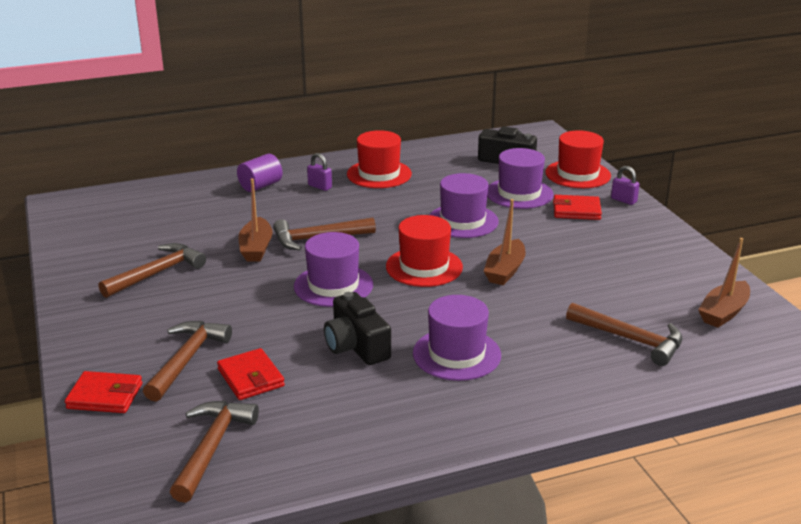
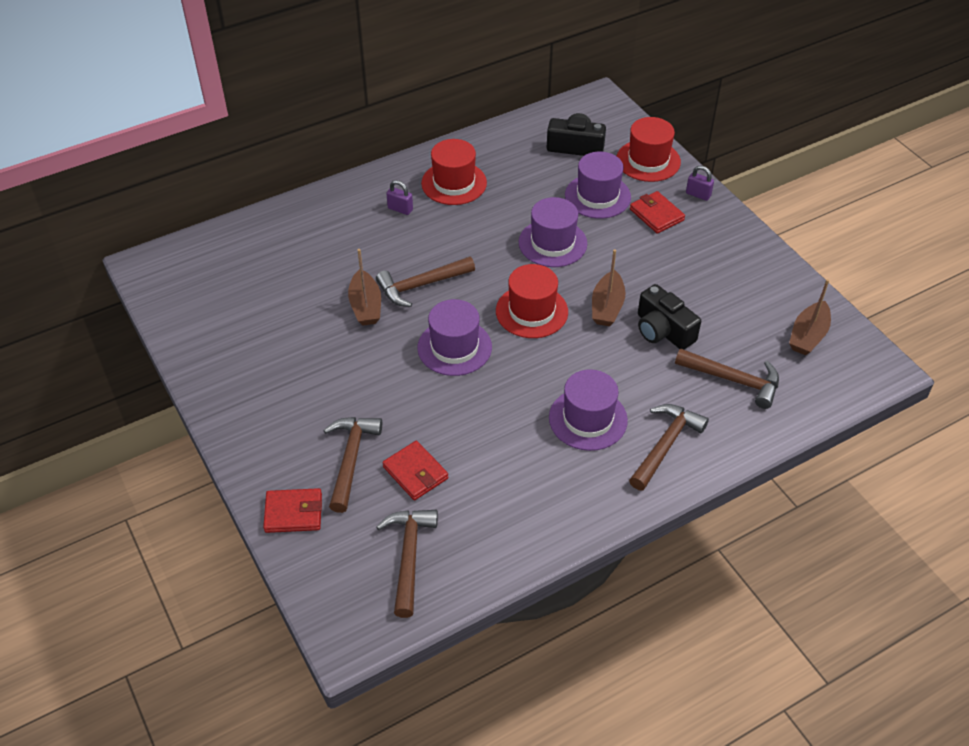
camera: 10 degrees left, 20 degrees up
(157, 273) = (282, 352): brown hammer -> brown hammer (665, 445)
(260, 186) = (340, 215): purple cylinder -> none
(356, 346) = (497, 421): black camera -> black camera (663, 330)
(576, 210) = (656, 215): red wallet -> red wallet turned 60 degrees clockwise

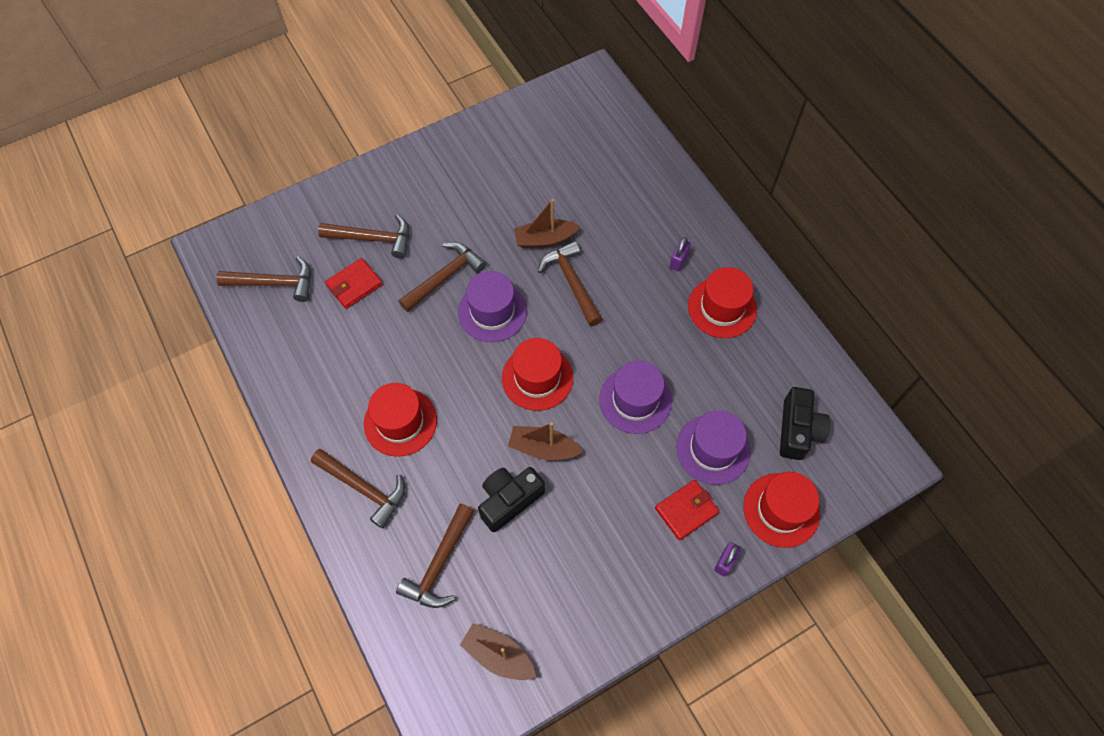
camera: 90 degrees right, 15 degrees up
(293, 513) = (325, 204): red wallet -> none
(408, 389) = (445, 277): none -> brown hammer
(588, 419) = (400, 422): purple hat -> red hat

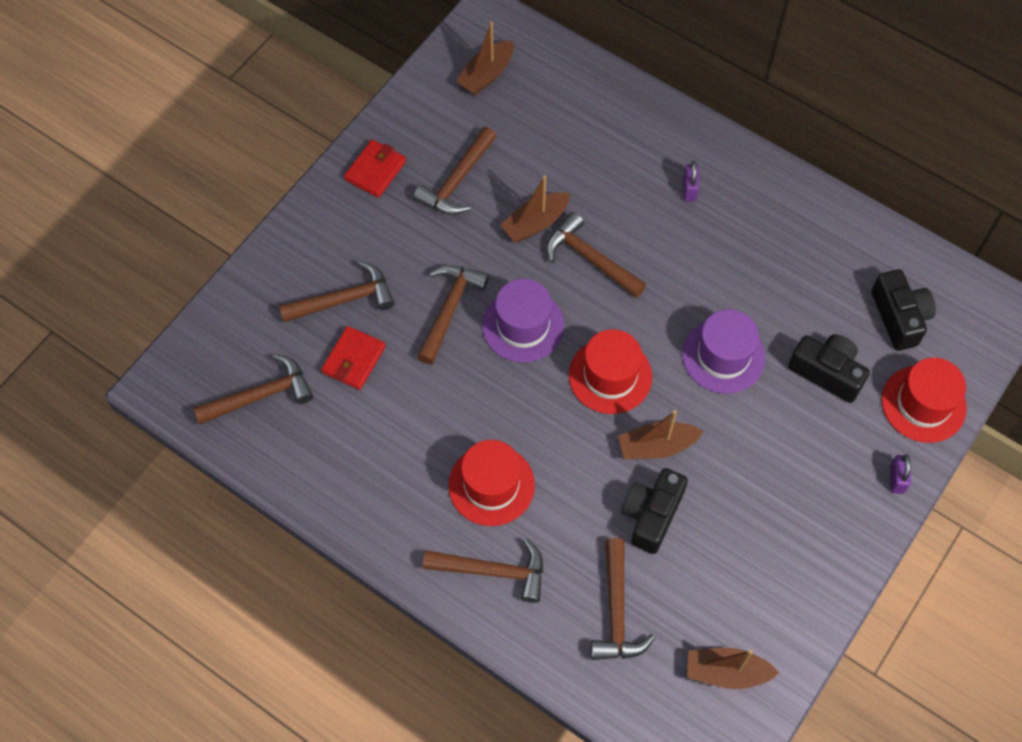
camera: 25 degrees left, 0 degrees up
(504, 186) = (457, 181): none -> brown hammer
(569, 117) = (486, 75): none -> brown boat
(686, 510) = (833, 445): red wallet -> red wallet (375, 170)
(713, 449) = (827, 372): purple hat -> black camera
(722, 308) = (760, 221): red hat -> none

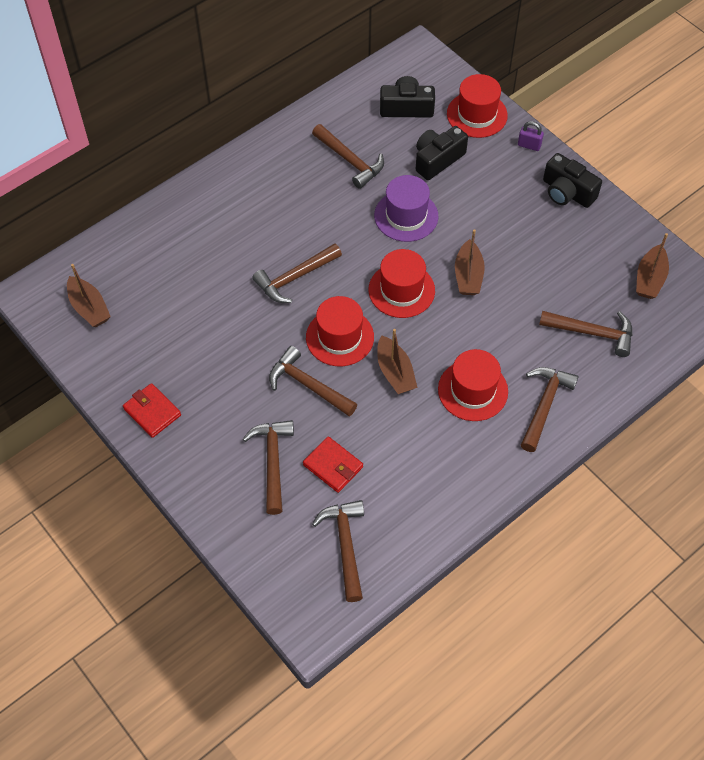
camera: 75 degrees left, 5 degrees down
(457, 181) = (187, 353): brown hammer -> brown hammer (350, 161)
(523, 325) = (340, 337): purple hat -> red hat
(535, 223) = (249, 307): brown boat -> brown boat (395, 372)
(651, 515) = (522, 292): black camera -> black camera (567, 192)
(689, 190) = (256, 199): purple padlock -> none

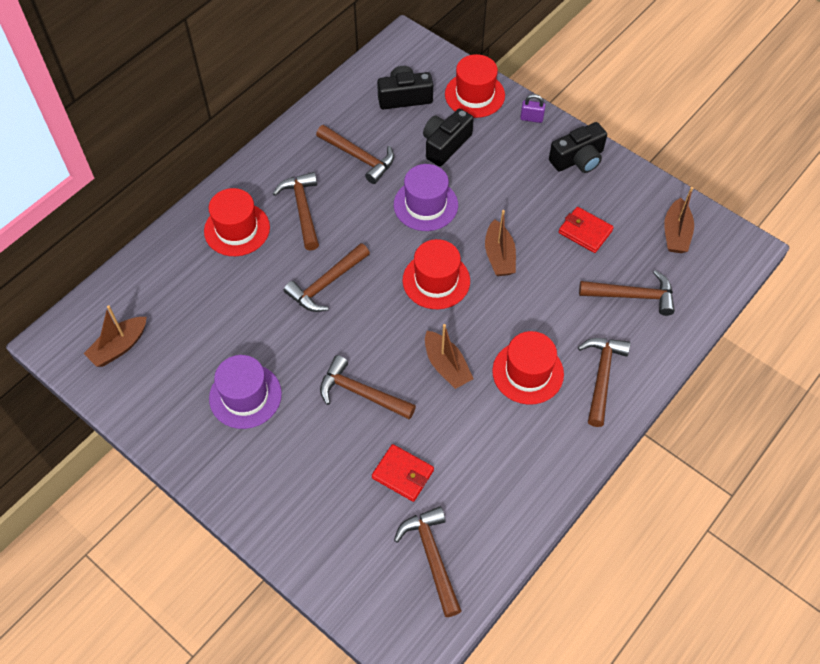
camera: 10 degrees left, 0 degrees up
(89, 308) = (119, 347): brown boat -> brown boat turned 90 degrees clockwise
(152, 412) = (204, 447): red wallet -> red wallet (585, 231)
(198, 371) = (245, 396): none -> purple hat
(272, 462) = (340, 480): brown hammer -> brown hammer (302, 209)
(340, 337) = (383, 338): red hat -> red hat (237, 229)
(567, 192) = (578, 159): black camera -> black camera turned 60 degrees counterclockwise

